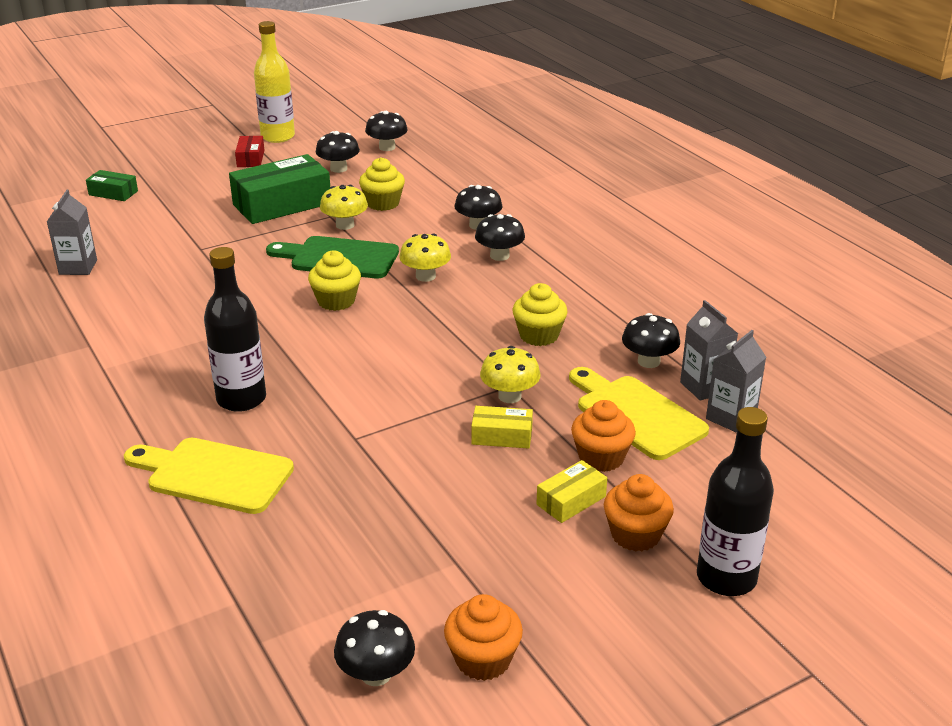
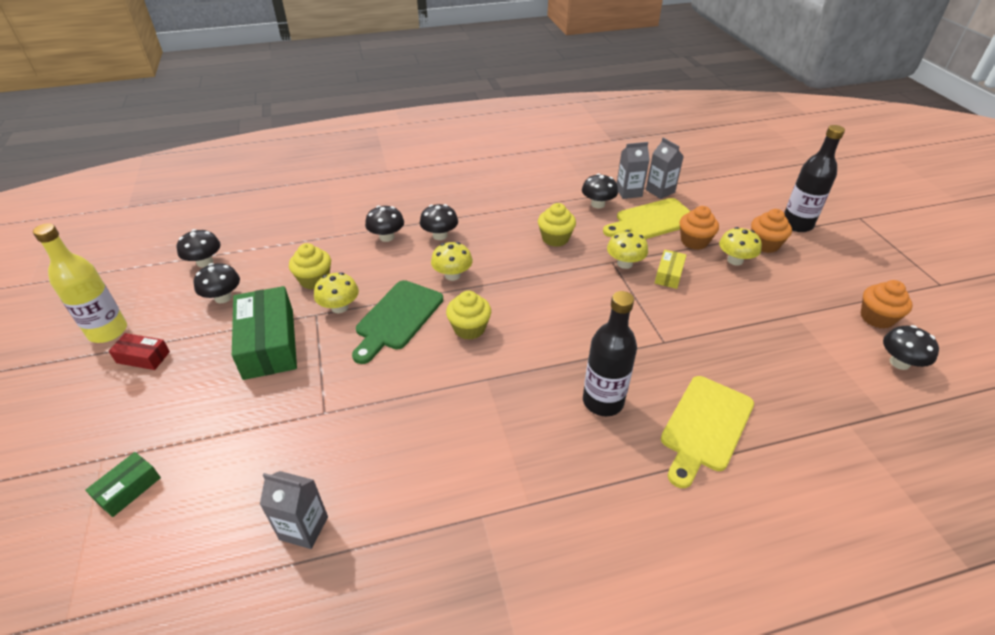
camera: 75 degrees left, 10 degrees up
(571, 500) = (735, 260): yellow box -> yellow mushroom

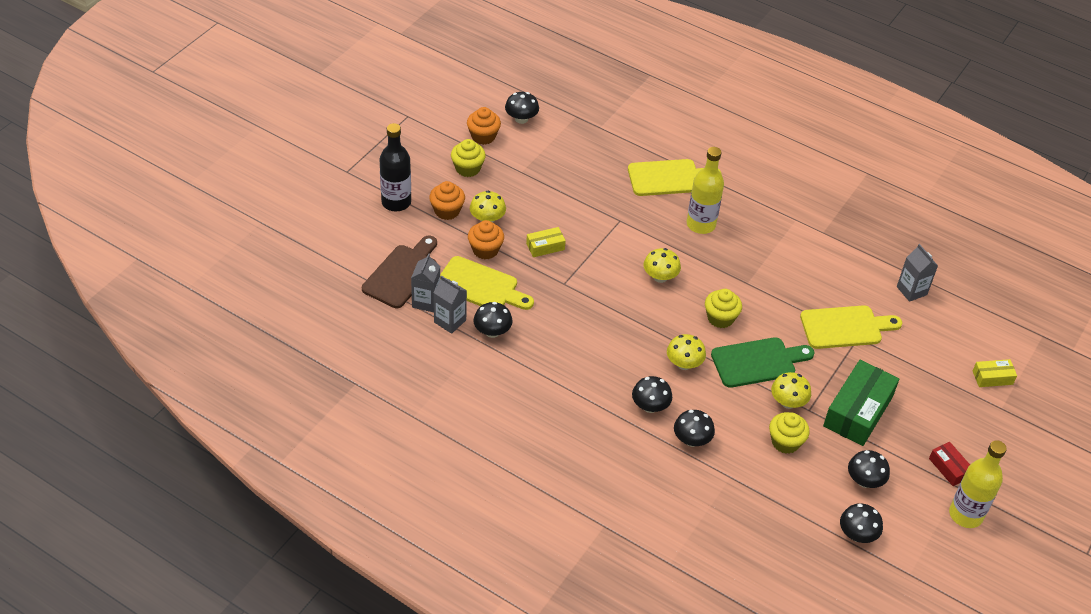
camera: 135 degrees left, 5 degrees up
(128, 489) = (992, 377): green box -> yellow box
(346, 413) = (845, 327): none -> yellow cutting board
(555, 238) = (572, 331): yellow cupcake -> yellow cupcake (468, 168)
(603, 401) = (701, 224): black bottle -> yellow bottle
(624, 263) = (558, 276): yellow mushroom -> yellow mushroom (660, 277)
(701, 193) = (402, 274): none -> brown cutting board

